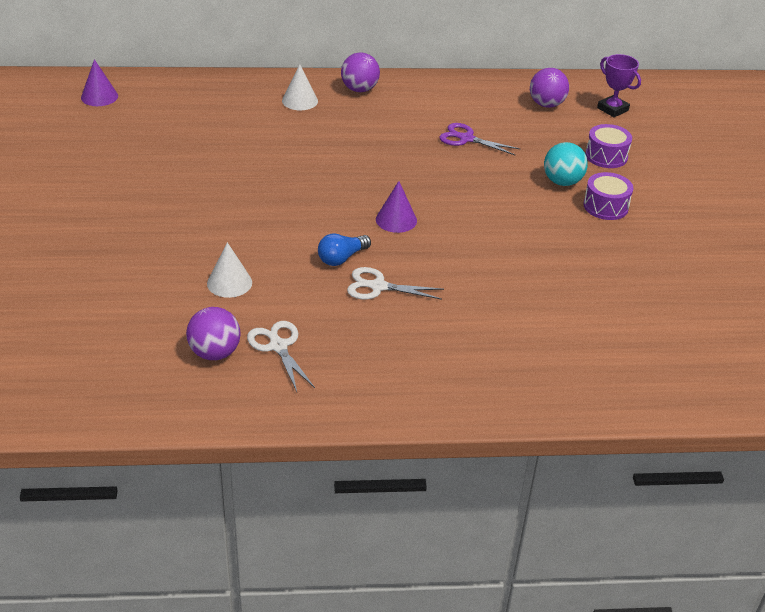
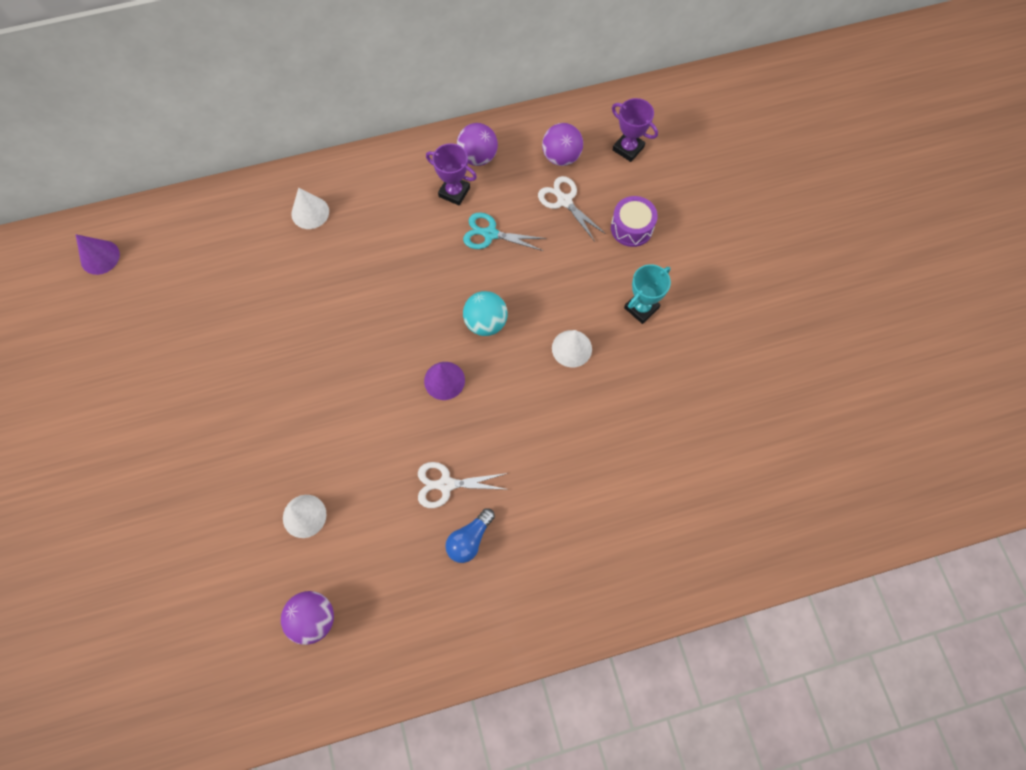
camera: 10 degrees left, 30 degrees up
(278, 346) = (370, 593): white scissors -> white scissors (564, 201)
(341, 258) = (403, 452): blue light bulb -> blue light bulb (469, 539)
(359, 89) = (367, 178): purple ball -> purple ball (478, 157)
(438, 109) = (454, 192): none -> purple trophy
(466, 139) = (490, 234): purple scissors -> turquoise scissors
(529, 220) = (571, 348): none -> white cone
(562, 182) = (594, 280): turquoise ball -> turquoise ball (486, 322)
(605, 206) = (641, 308): purple drum -> turquoise trophy

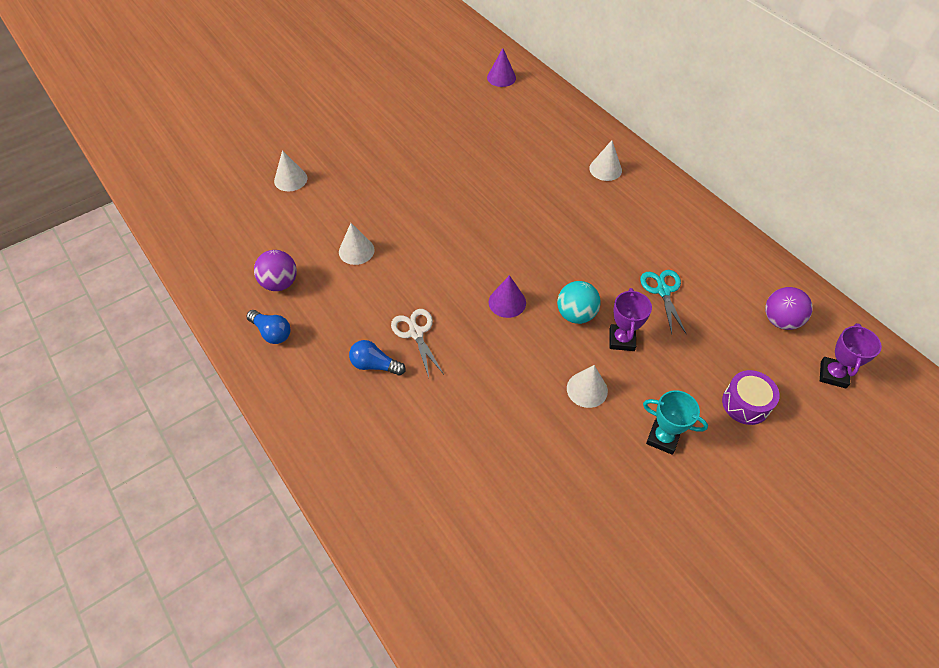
camera: 70 degrees right, 15 degrees down
(146, 567) = (290, 179): none -> white cone
(382, 643) = (272, 332): none -> blue light bulb
(454, 192) = (686, 252): purple trophy -> purple trophy (621, 340)
(478, 157) = (733, 258): purple ball -> none
(564, 201) = (735, 337): white scissors -> none

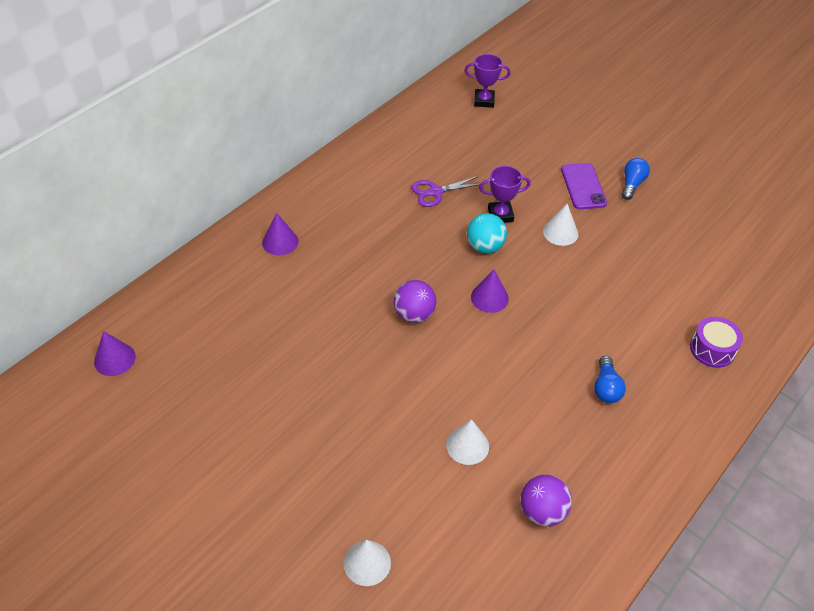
camera: 105 degrees left, 5 degrees down
(272, 332) = (610, 495): blue light bulb -> blue light bulb (632, 184)
(416, 333) = (555, 362): white scissors -> none
(605, 169) = (280, 242): white cone -> purple cone
(663, 291) = (435, 192): turquoise scissors -> purple scissors
(663, 438) = (583, 186): turquoise trophy -> purple phone
(745, 404) = (531, 144): purple drum -> purple drum (712, 349)
(780, 320) = (442, 125): purple ball -> purple ball (414, 314)

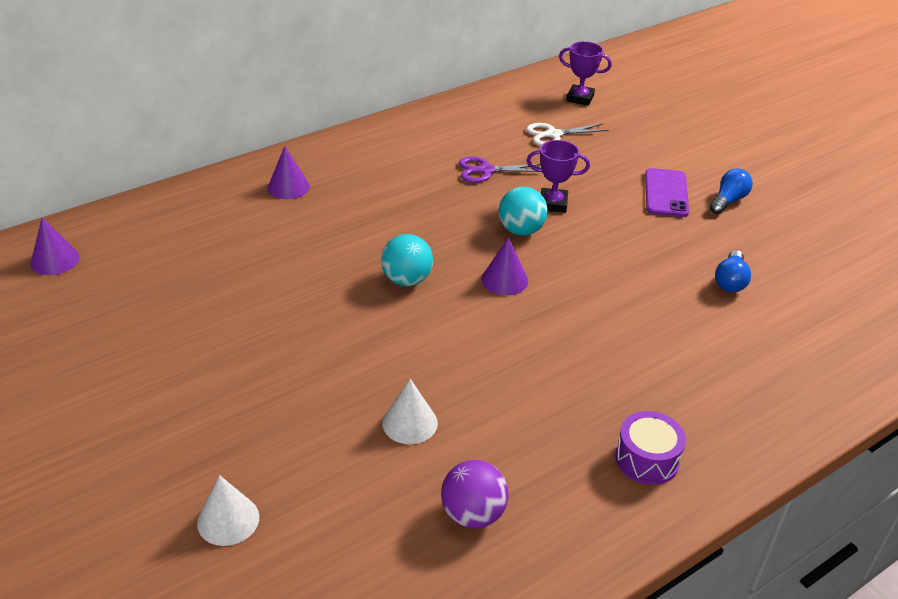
camera: 15 degrees right, 10 degrees down
(414, 314) = (407, 280): purple ball -> turquoise ball
(476, 144) = (553, 135): none -> white scissors
(560, 232) = (619, 232): white cone -> none
(606, 388) = (612, 398): blue light bulb -> blue light bulb (730, 281)
(712, 349) = (770, 385): purple drum -> purple drum (647, 459)

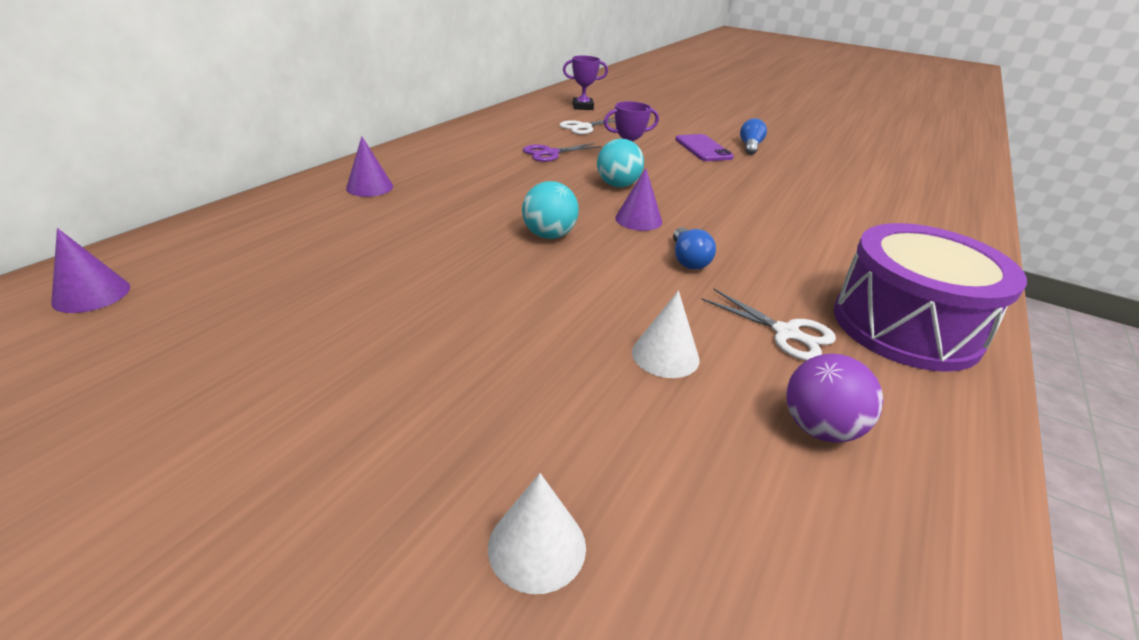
camera: 25 degrees left, 5 degrees down
(528, 433) = (786, 333): none -> white scissors
(647, 459) = (905, 326): purple drum -> purple drum, size x2.03
(730, 281) = (809, 190): blue light bulb -> blue light bulb (688, 260)

